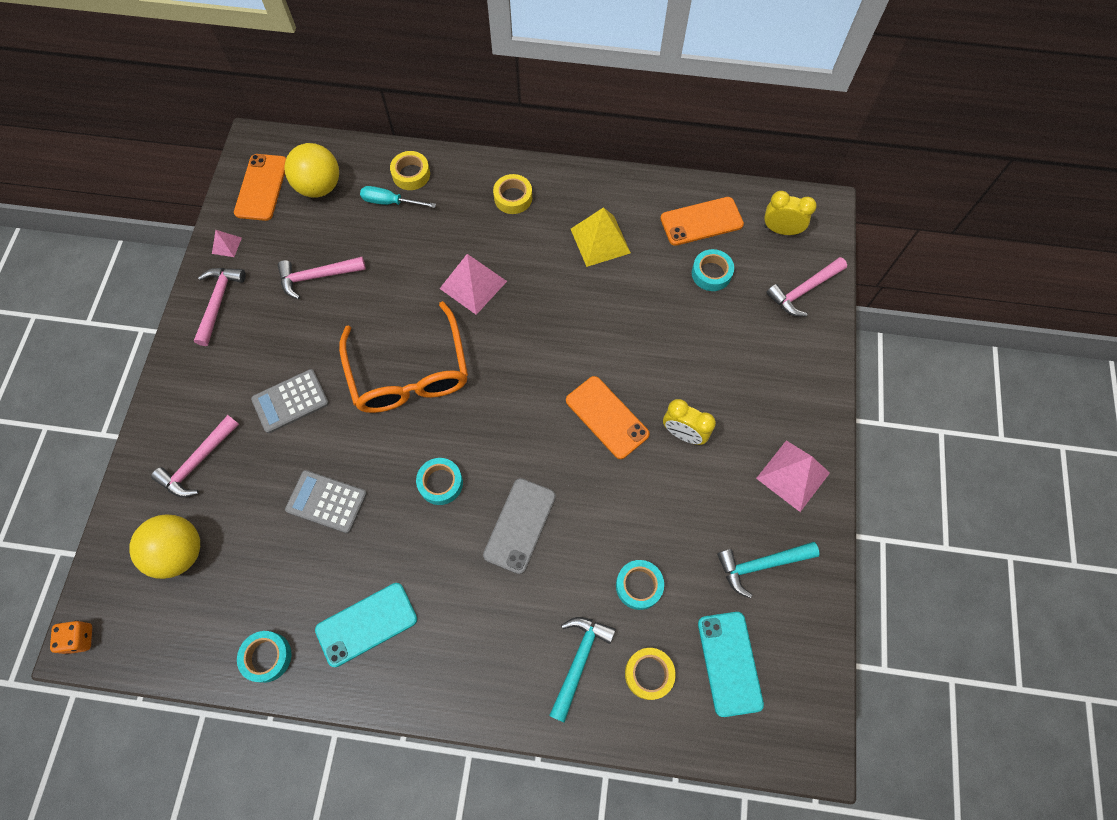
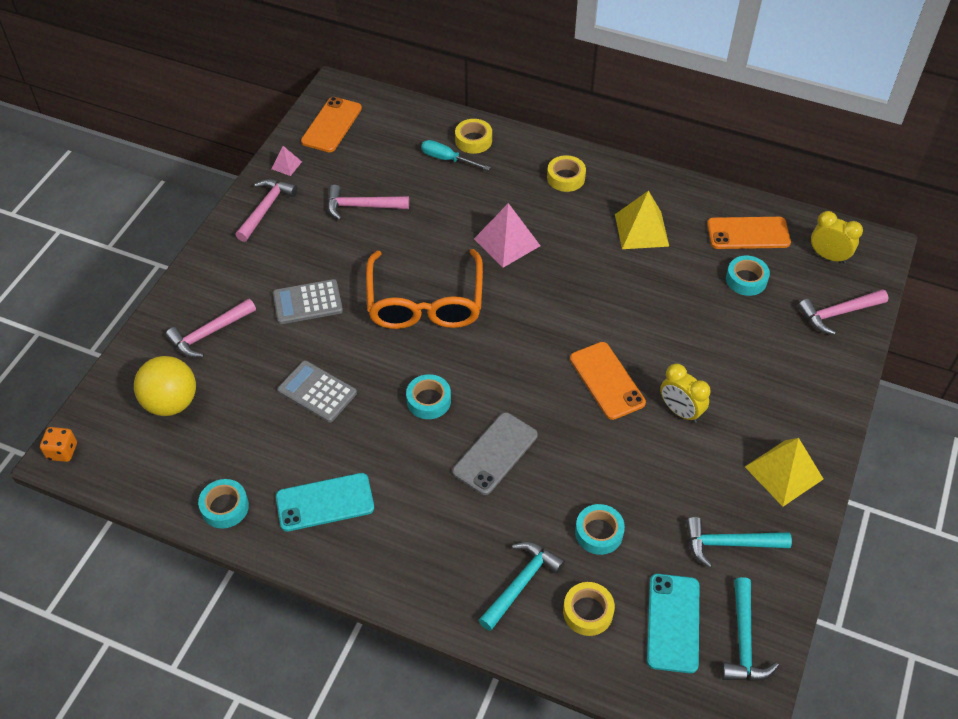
camera: 15 degrees right, 15 degrees down
(319, 187) = (385, 134): yellow ball -> none
(793, 475) = (784, 472): pink pyramid -> yellow pyramid
(797, 664) = (743, 641): none -> turquoise hammer

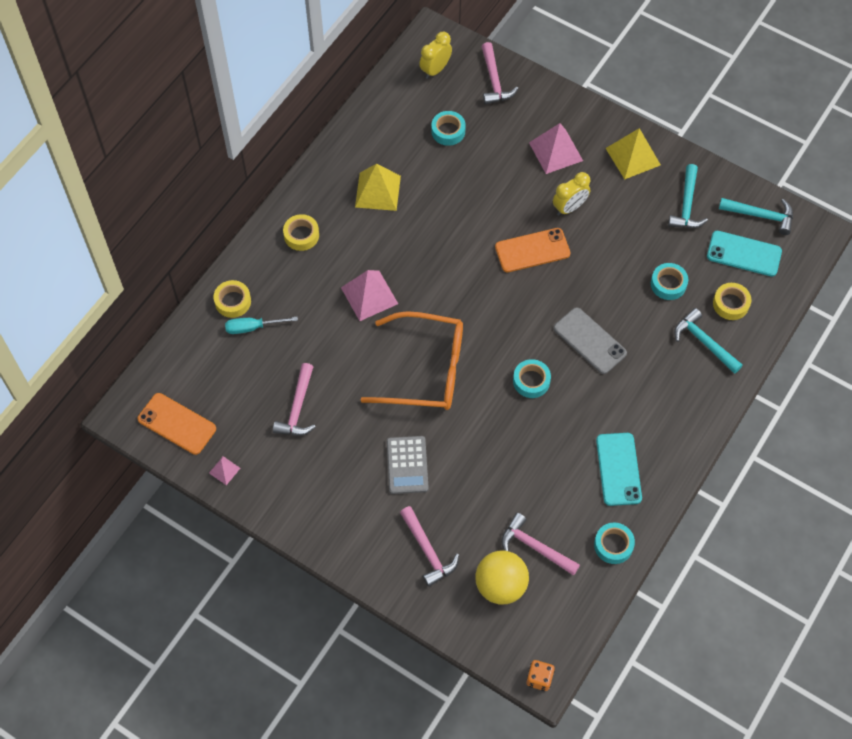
camera: 80 degrees left, 10 degrees up
(266, 209) = (280, 493): pink hammer -> pink hammer (535, 547)
(317, 392) = (508, 466): grey calculator -> none
(447, 159) = (253, 327): turquoise screwdriver -> turquoise screwdriver turned 45 degrees clockwise
(748, 233) = (399, 117): orange phone -> none
(758, 387) = (555, 151): none -> pink pyramid

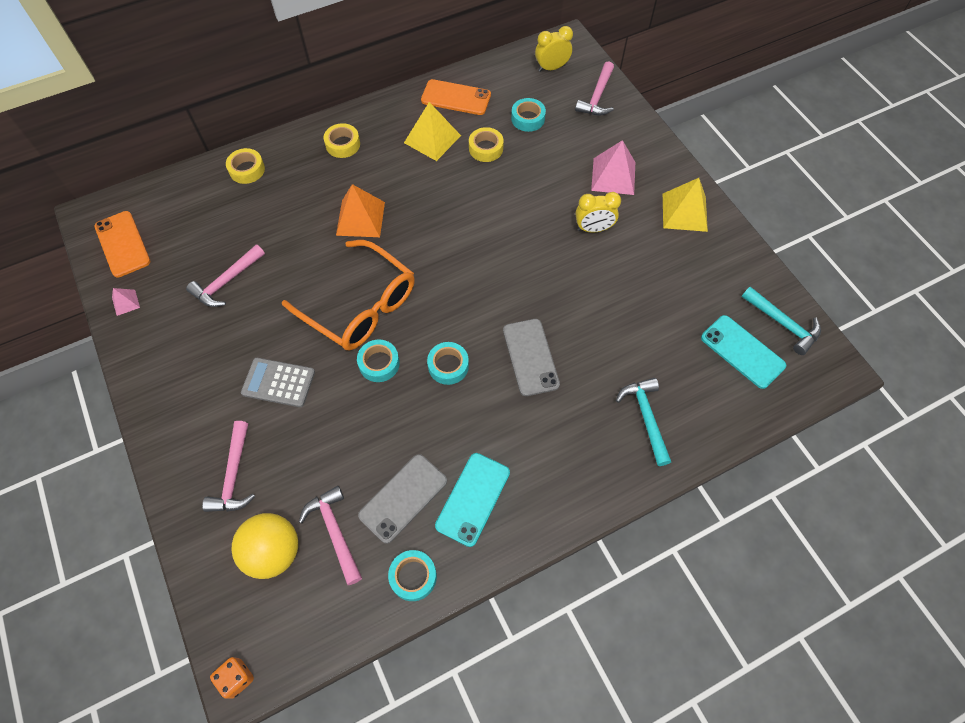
camera: 30 degrees right, 0 degrees up
(253, 327) = (245, 197): turquoise screwdriver -> none
(369, 295) = (360, 218): pink pyramid -> orange pyramid
(407, 465) = (278, 383): grey calculator -> grey calculator turned 75 degrees clockwise
(532, 250) = (533, 249): orange phone -> orange phone (456, 98)
(567, 496) = (403, 498): none -> grey phone
(668, 284) = (644, 343): turquoise tape -> turquoise tape (379, 363)
(687, 205) = (711, 279): turquoise hammer -> none
(730, 304) = (698, 393): yellow tape -> yellow tape (486, 148)

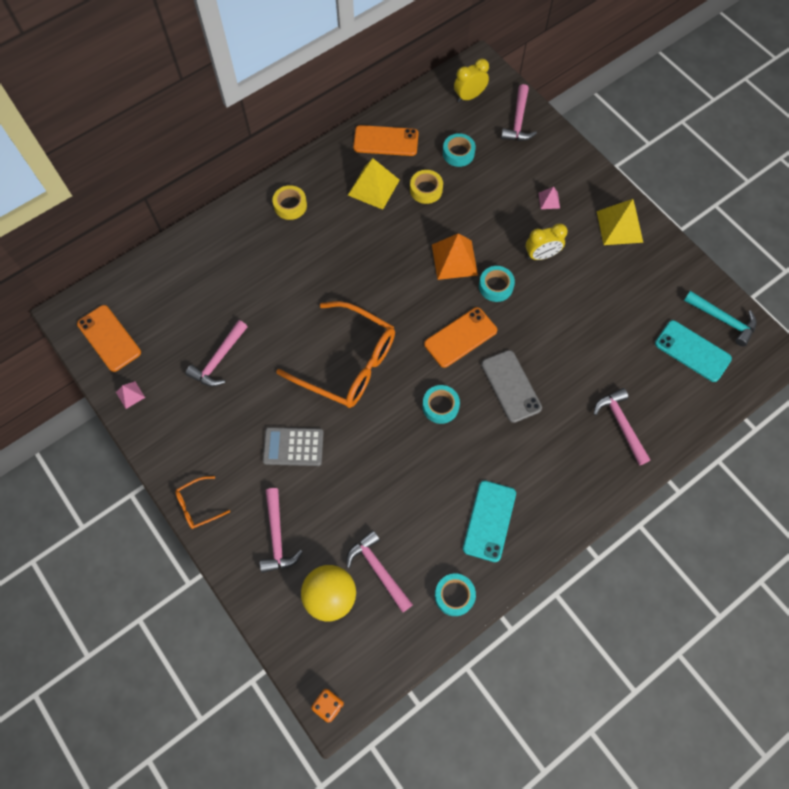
camera: 10 degrees left, 5 degrees up
(160, 427) = (198, 505): none -> orange glasses
(247, 170) = (205, 245): yellow tape -> none
(360, 218) = (326, 278): orange pyramid -> orange pyramid (454, 259)
(379, 363) = (378, 414): turquoise tape -> turquoise tape (496, 286)
(403, 498) = (429, 530): grey phone -> none
(487, 298) = (460, 337): none -> orange phone
(613, 176) = (549, 200): pink pyramid -> pink pyramid, size x0.50
(645, 417) = (621, 424): turquoise hammer -> pink hammer

